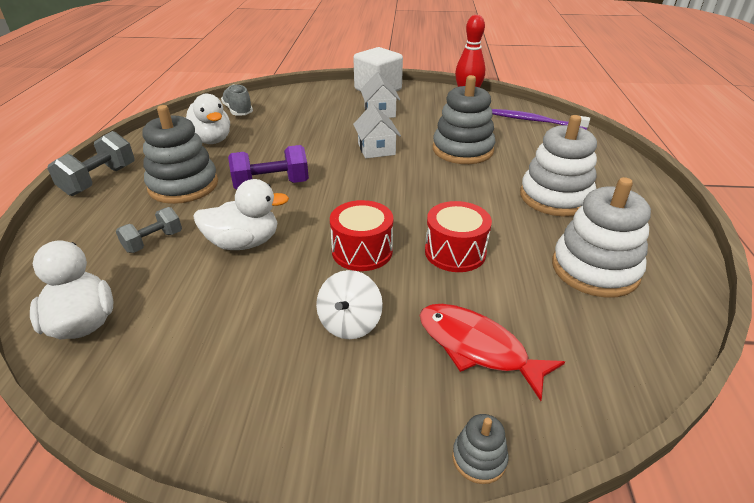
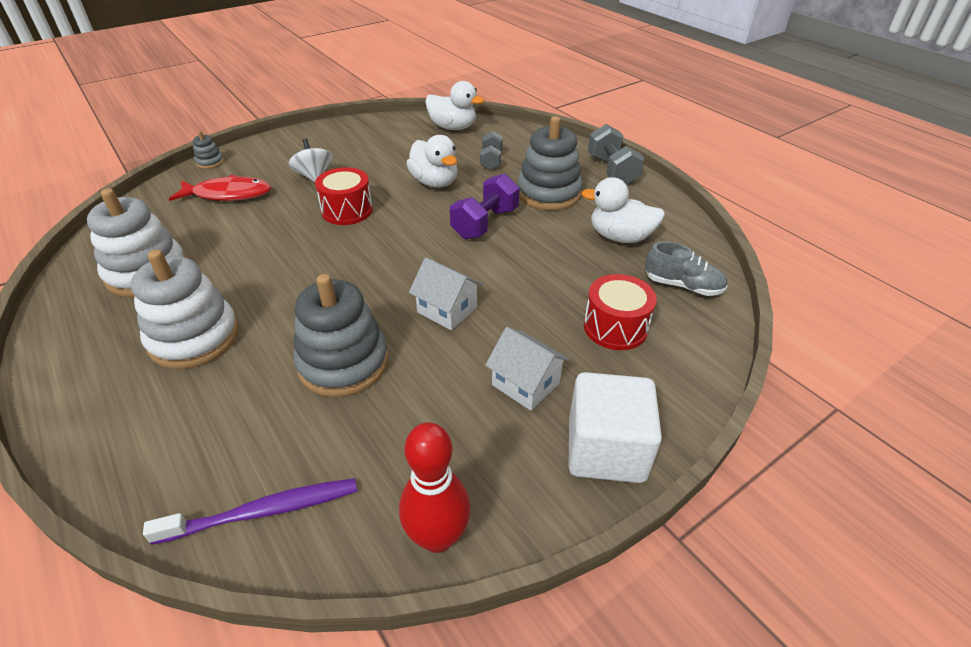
camera: 140 degrees right, 5 degrees up
(244, 243) = (434, 182): white duck -> white duck turned 75 degrees counterclockwise
(455, 252) = (274, 238): red drum -> red drum (615, 327)

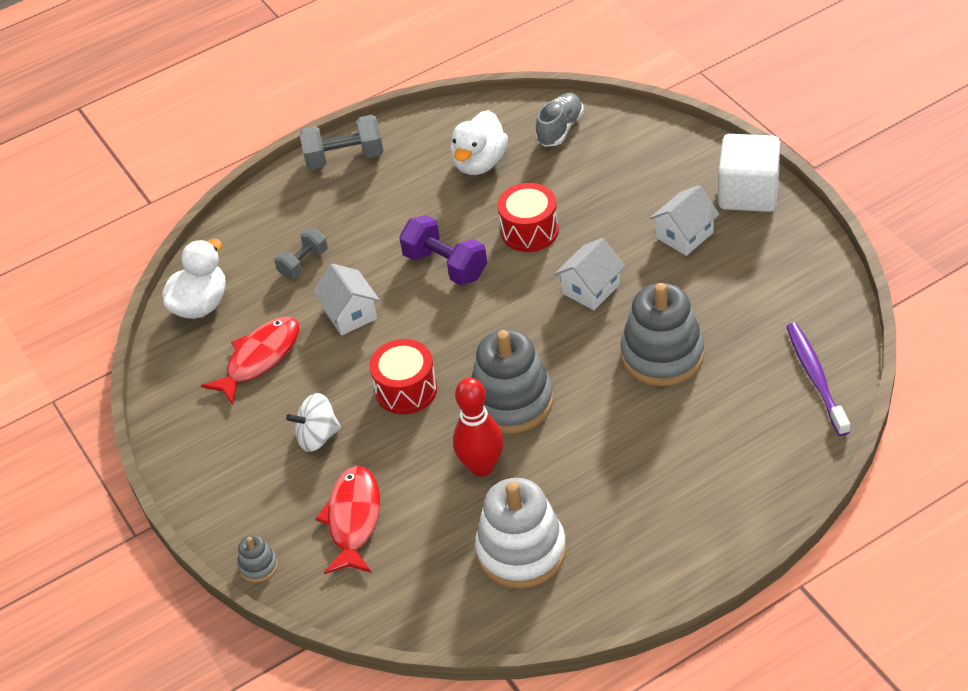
camera: 80 degrees left, 5 degrees up
(194, 338) = (629, 475): white stacking toy -> none
(397, 150) = (259, 359): none -> red fish
(434, 182) = (350, 314): white duck -> white house
(437, 537) = (826, 280): red bowling pin -> red bowling pin (482, 466)
(491, 161) = (303, 263): grey dumbbell -> grey dumbbell turned 60 degrees counterclockwise
(548, 193) = (388, 213): grey stacking toy -> grey stacking toy (511, 401)
(615, 327) = (616, 177): red drum -> red drum (529, 231)

